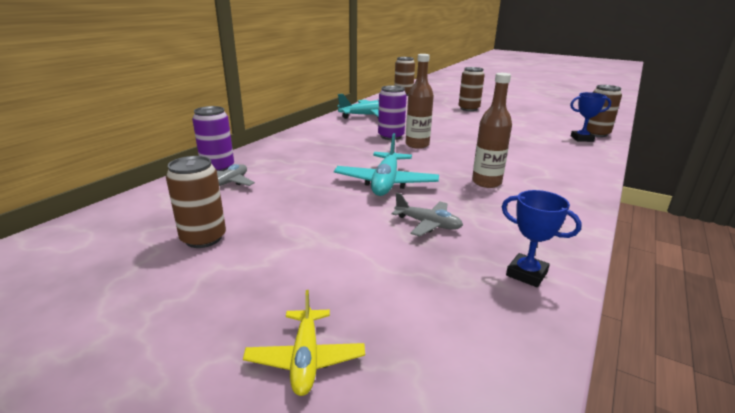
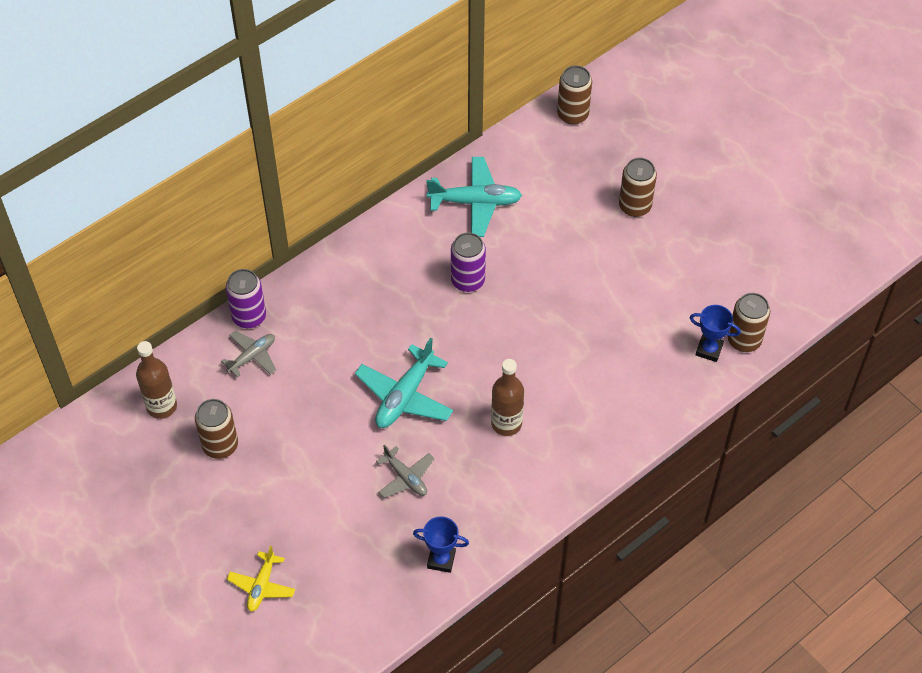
camera: 20 degrees right, 30 degrees up
(417, 145) = (486, 314): brown bottle -> brown bottle (161, 406)
(526, 274) = (441, 560): blue trophy -> blue trophy turned 45 degrees counterclockwise

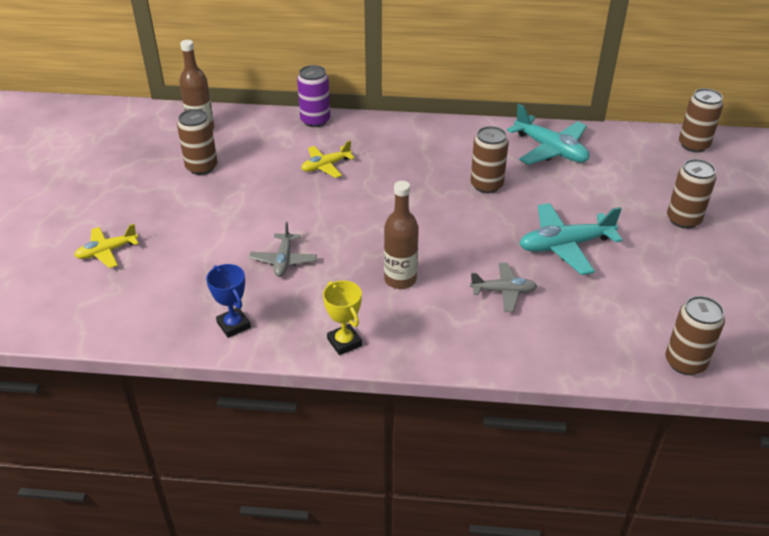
camera: 45 degrees right, 15 degrees down
(252, 356) = (287, 139): grey plane -> grey plane (503, 291)
(322, 360) = (326, 166): none -> yellow plane
(405, 396) = (351, 217): turquoise plane -> turquoise plane (565, 246)
(468, 280) = (486, 185): purple can -> brown can
(530, 507) = (344, 342): none -> yellow trophy
(709, 350) = (640, 347): blue trophy -> none

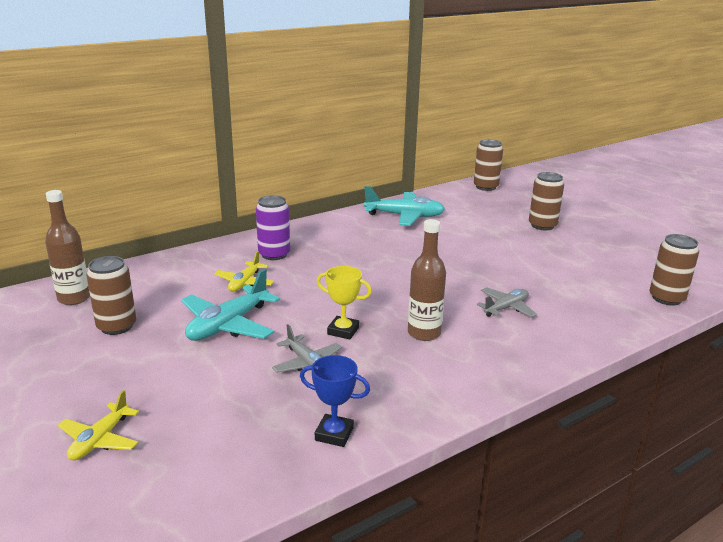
camera: 40 degrees left, 15 degrees down
(315, 120) = (188, 256): purple can -> purple can (274, 254)
(344, 342) = (448, 396): yellow trophy -> yellow trophy (343, 331)
(486, 185) = (393, 250): brown can -> none
(565, 246) = (500, 265): turquoise plane -> turquoise plane (228, 325)

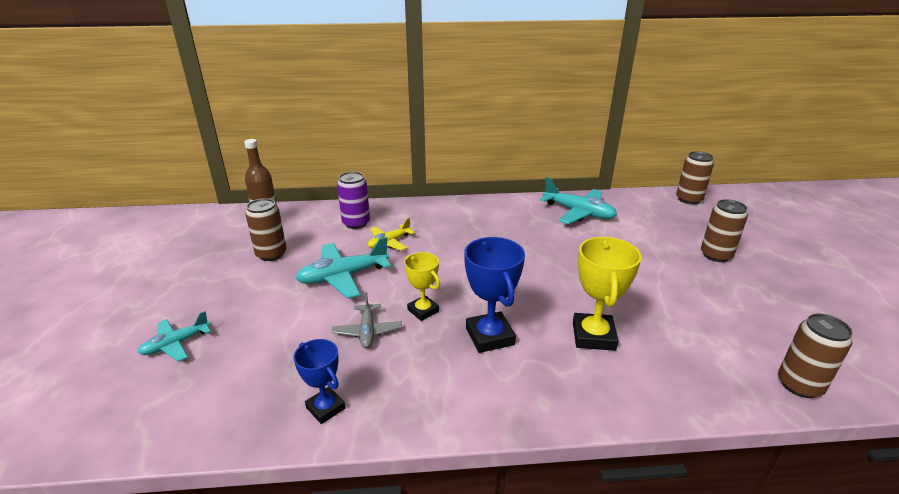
camera: 30 degrees right, 5 degrees up
(100, 440) = (176, 344): yellow plane -> turquoise plane
(274, 254) = (434, 223): purple can -> purple can (356, 223)
(424, 333) = (489, 336): brown bottle -> blue trophy
(506, 308) = (593, 336): grey plane -> yellow trophy

